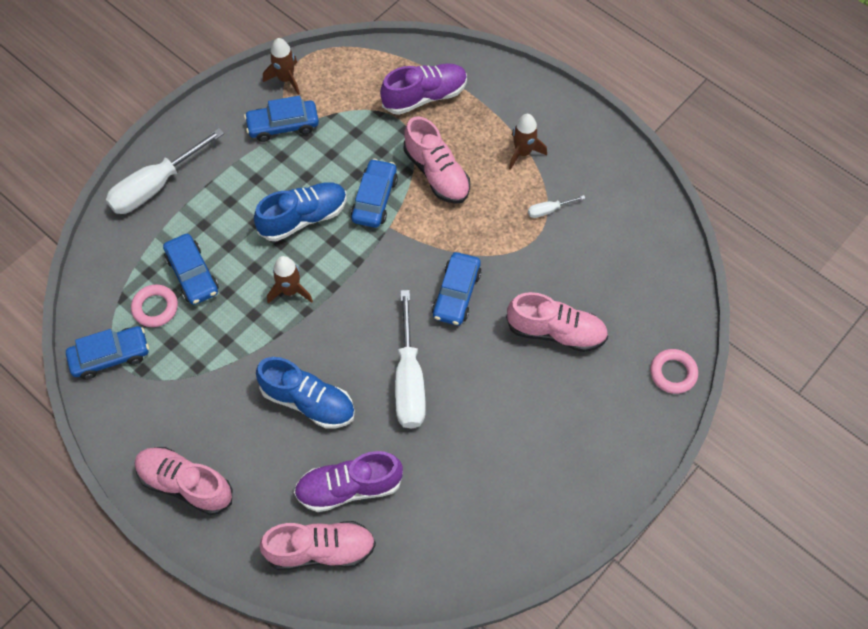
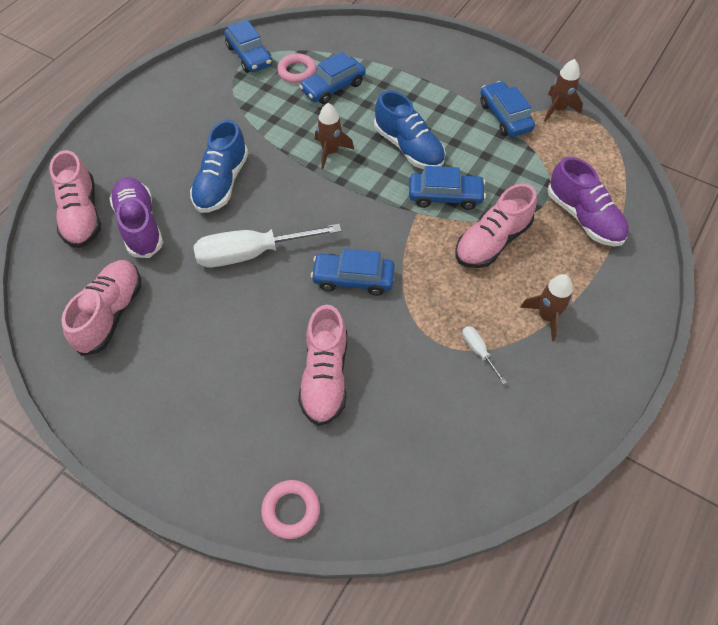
camera: 80 degrees right, 5 degrees down
(155, 187) = (412, 49): white screwdriver -> none
(186, 484) = (141, 119): pink shoe -> pink shoe (110, 314)

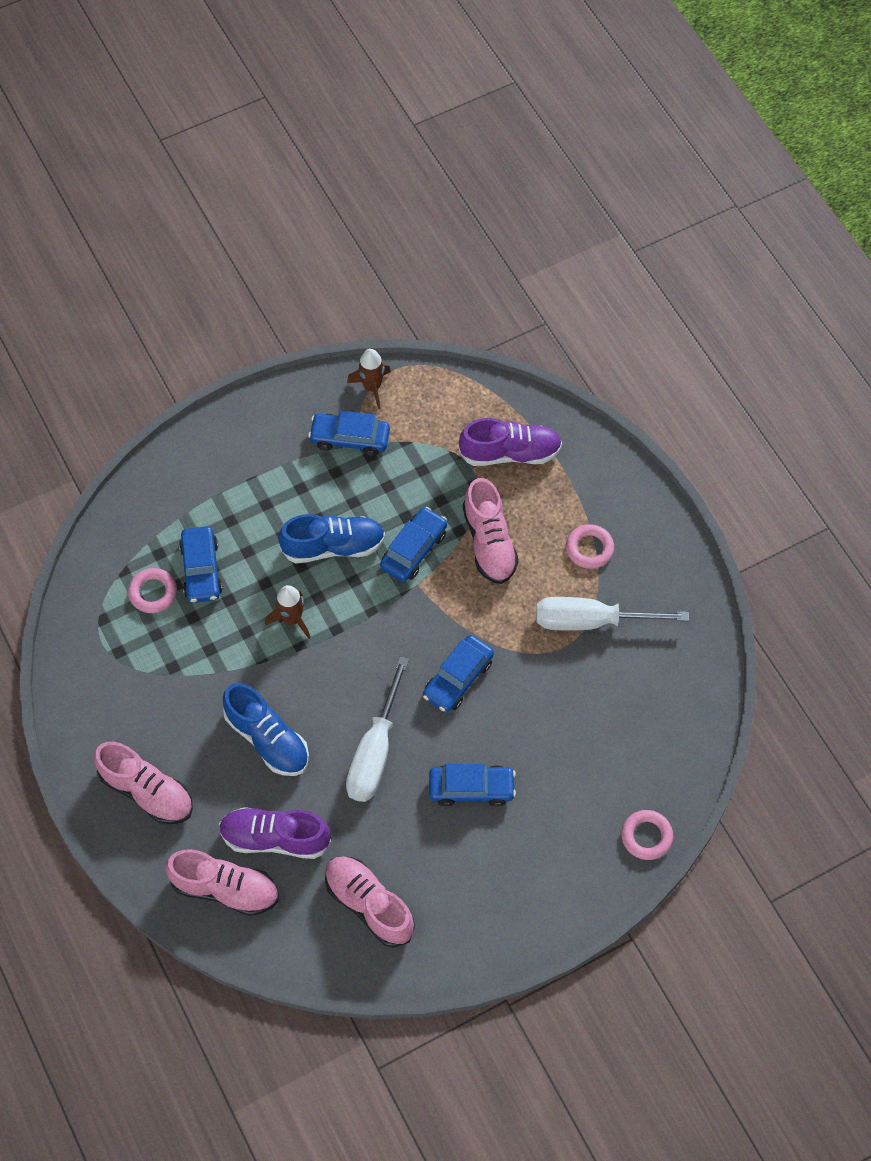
camera: 60 degrees left, 5 degrees up
(249, 56) = (93, 628): blue car -> blue car (471, 788)
(325, 376) = (543, 752): pink shoe -> pink shoe (147, 791)
(478, 351) = (590, 621): white screwdriver -> white screwdriver, size x2.29
(546, 316) = (589, 549): brown rocket -> pink ring

